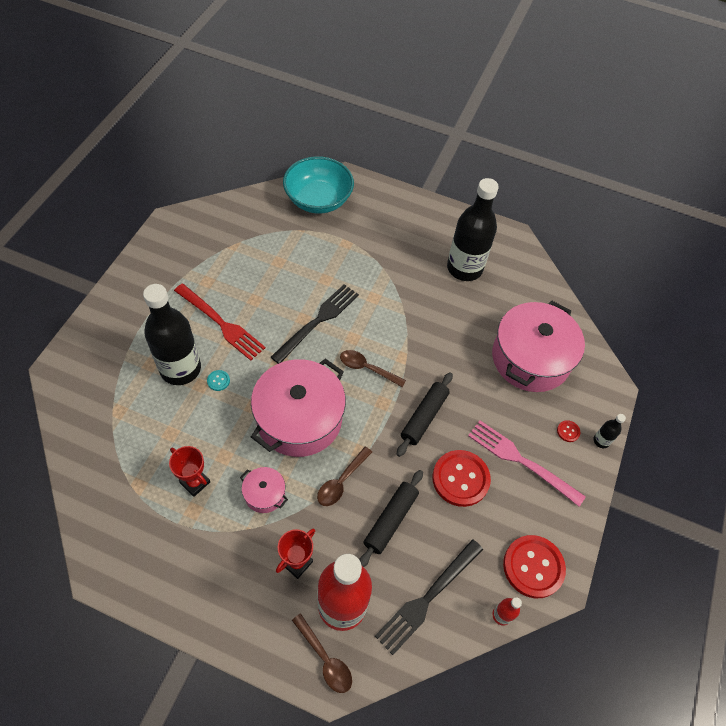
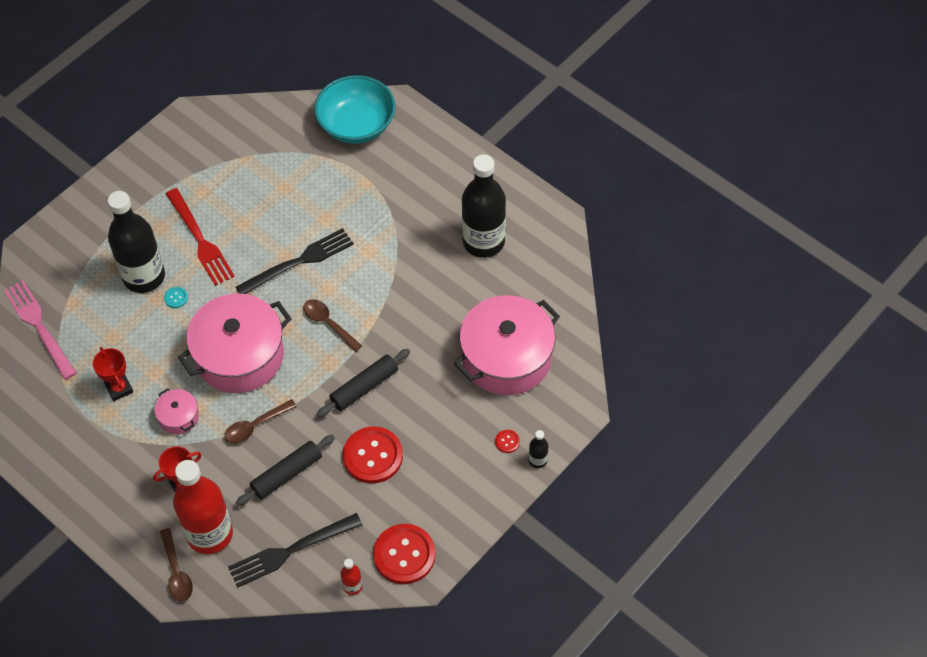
camera: 25 degrees right, 0 degrees up
(520, 460) = (442, 455): pink fork -> pink fork (38, 326)

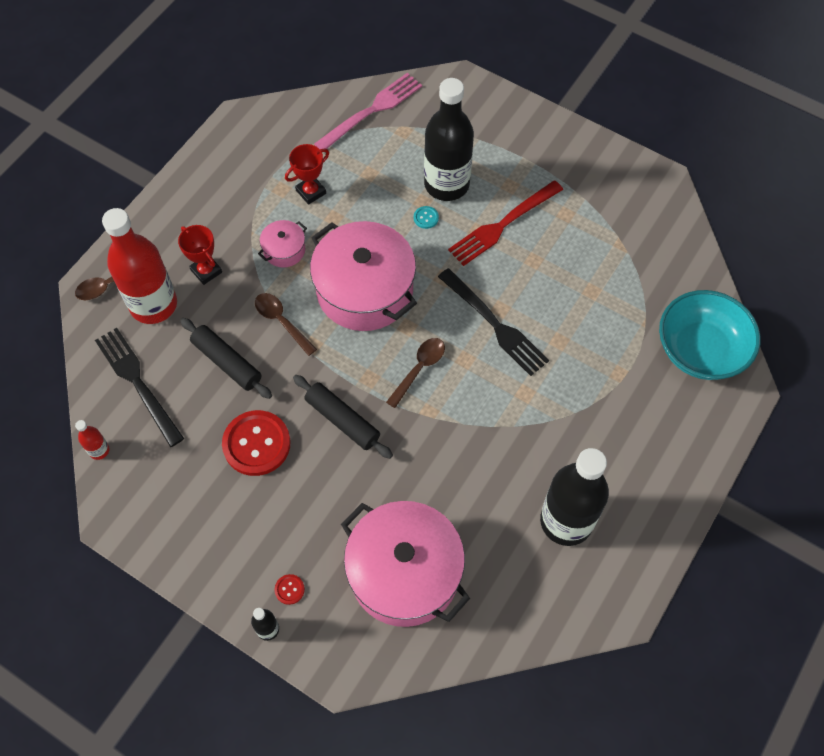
camera: 80 degrees right, 5 degrees up
(404, 555) = (138, 497): red button -> none

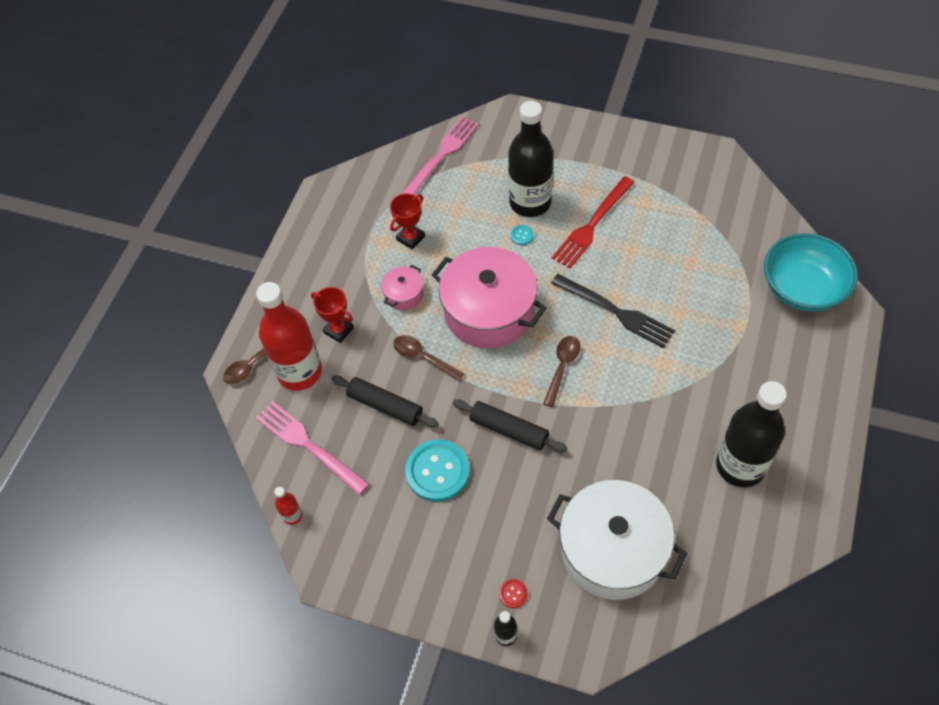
camera: 10 degrees left, 5 degrees down
(137, 382) = (307, 445): black fork -> pink fork
(256, 444) = (437, 471): red button -> turquoise button
(404, 572) = (613, 550): pink pot -> white pot

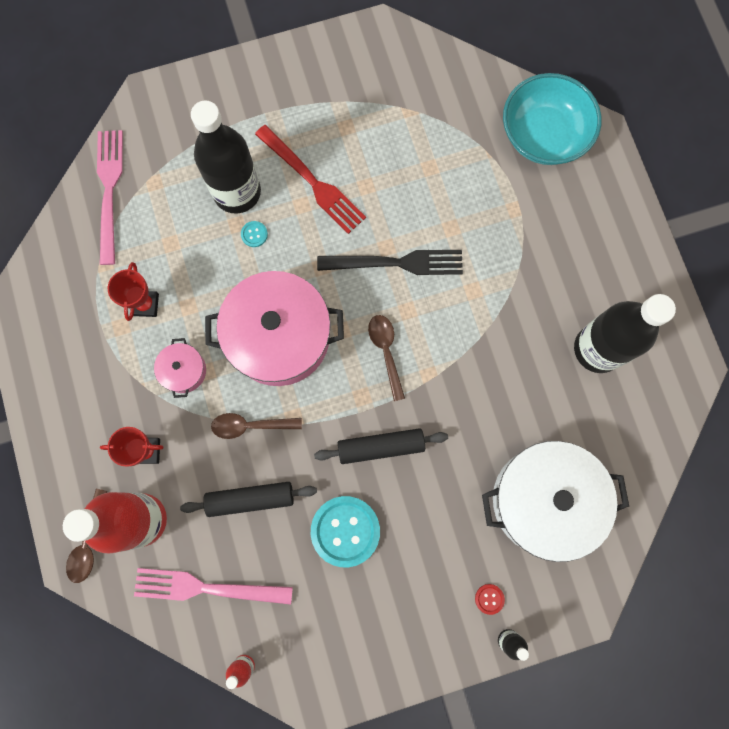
camera: 40 degrees left, 20 degrees up
(591, 226) = (313, 183): red fork -> red fork turned 45 degrees counterclockwise

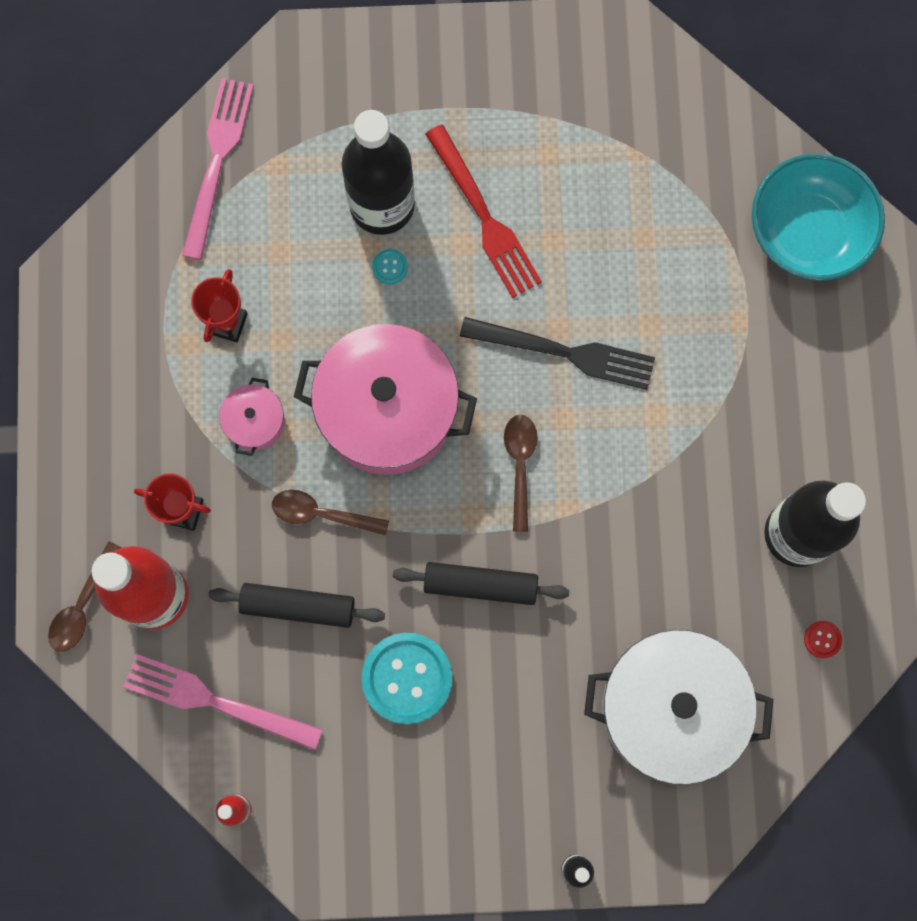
camera: 15 degrees right, 0 degrees up
(489, 599) = (566, 811): red button -> red button (822, 639)

